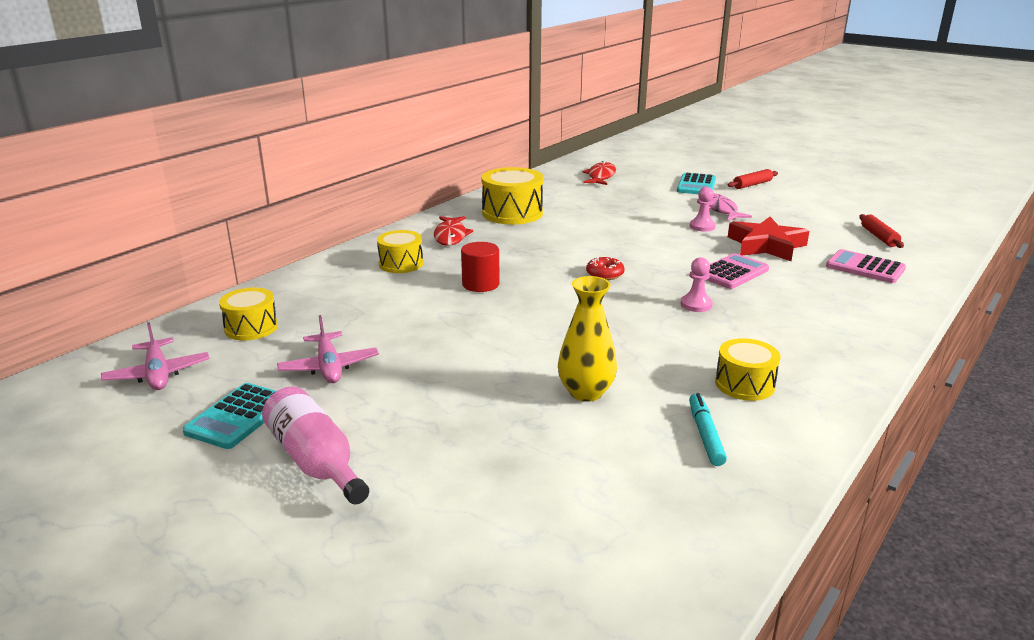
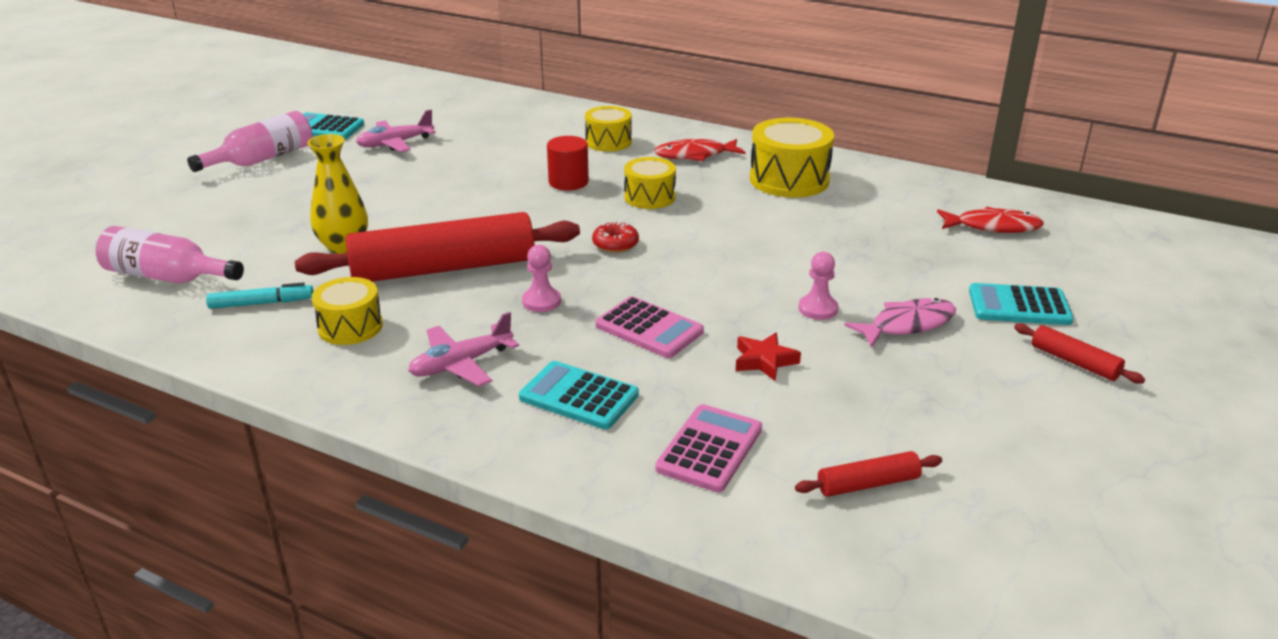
camera: 80 degrees right, 5 degrees up
(158, 374) = (387, 95): pink plane -> pink plane (461, 364)
(251, 328) = (461, 108): yellow drum -> yellow drum (649, 197)
(639, 342) = (443, 268): none -> red rolling pin
(645, 507) = (167, 277): none -> pink bottle
(766, 245) = (764, 361): red star -> red star, size x0.54
(823, 299) = (578, 397): none -> turquoise calculator

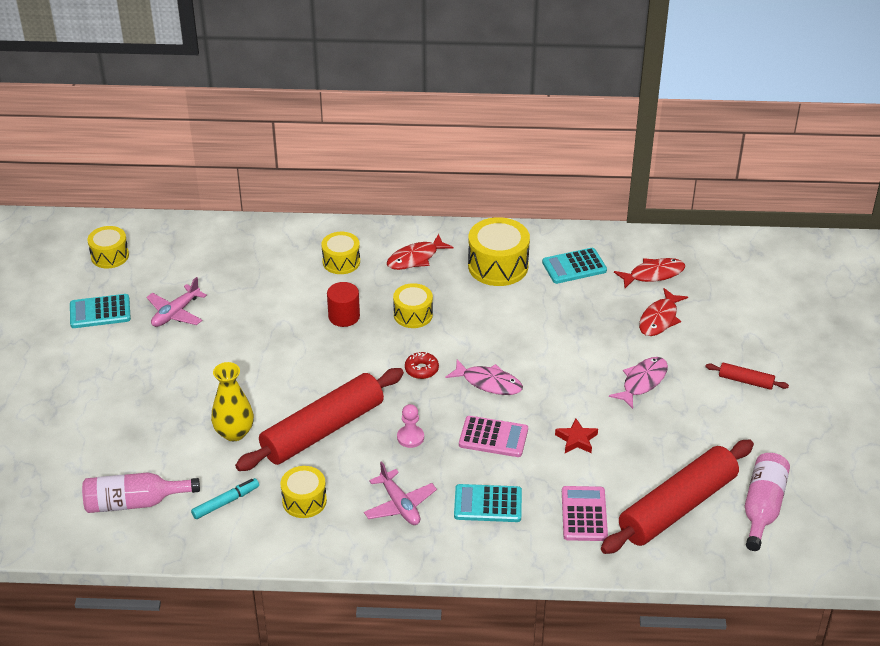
camera: 25 degrees left, 10 degrees up
(262, 159) = (84, 364): pink bottle -> pink bottle (762, 507)
(381, 95) = (110, 256): none -> yellow drum
(461, 364) = (400, 505): pink plane -> pink plane turned 60 degrees counterclockwise
(689, 275) = (488, 383): none -> pink fish
(818, 309) = (584, 386): pink pawn -> none
(868, 484) = (677, 507): red rolling pin -> red rolling pin, size x2.36
(975, 269) = (659, 319): none -> red fish
(1019, 306) = (698, 344): turquoise calculator -> turquoise calculator (574, 267)

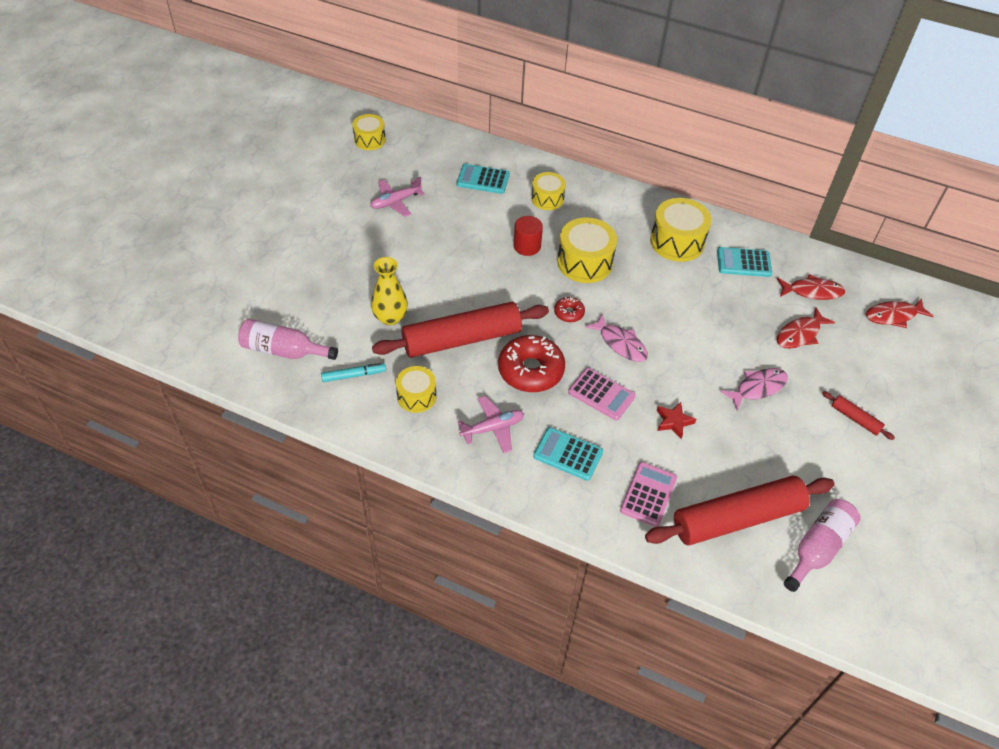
camera: 20 degrees right, 10 degrees up
(100, 312) = (339, 183): turquoise calculator -> turquoise calculator (483, 180)
(400, 505) = (493, 428): pink plane -> pink plane turned 105 degrees counterclockwise
(410, 437) = (531, 370): pink pawn -> red donut
(413, 314) = (584, 262): yellow drum -> yellow drum, size x1.60
(415, 258) = (610, 214): red fish -> red fish (893, 316)

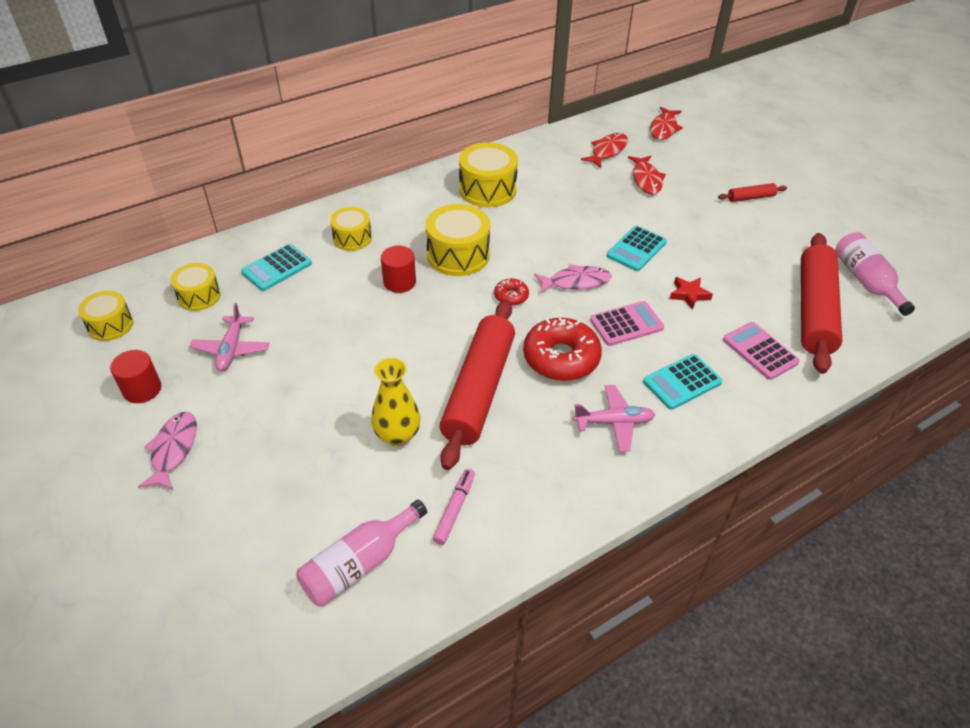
camera: 55 degrees left, 5 degrees down
(334, 184) = (142, 389): none -> red cylinder
(354, 375) = (455, 509): turquoise marker -> pink marker
(416, 396) = (527, 465): yellow drum -> yellow drum (199, 296)
(493, 428) = (614, 422): pink plane -> pink plane turned 75 degrees clockwise
(743, 263) = (545, 168): turquoise calculator -> turquoise calculator (636, 249)
(757, 388) = (685, 229): pink fish -> pink fish (173, 450)

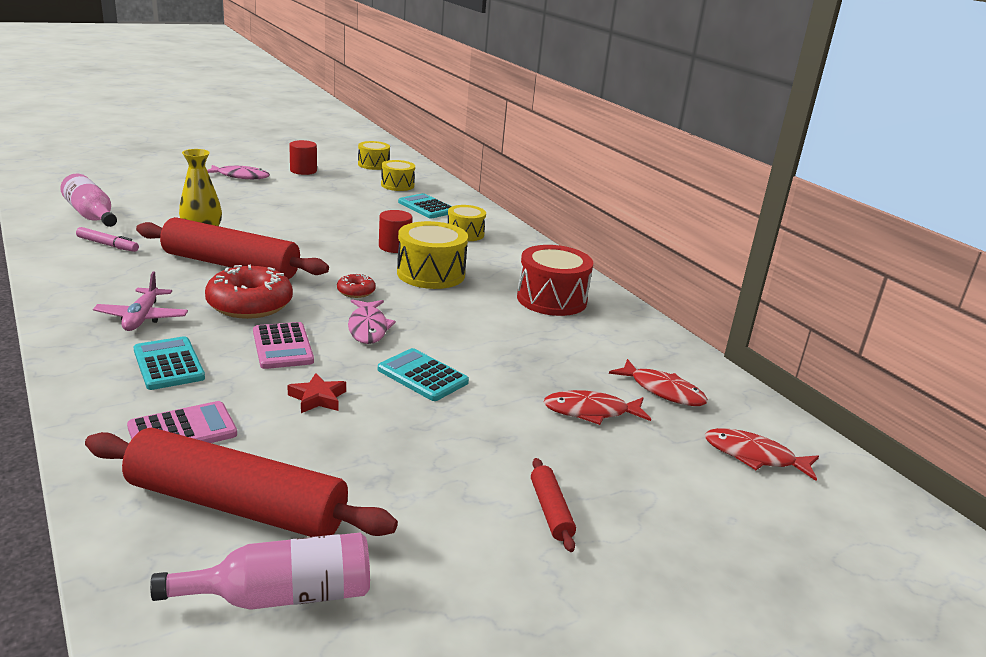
camera: 90 degrees right, 20 degrees down
(231, 349) = (332, 192): pink plane -> none
(487, 190) = (551, 299): yellow drum -> red drum

